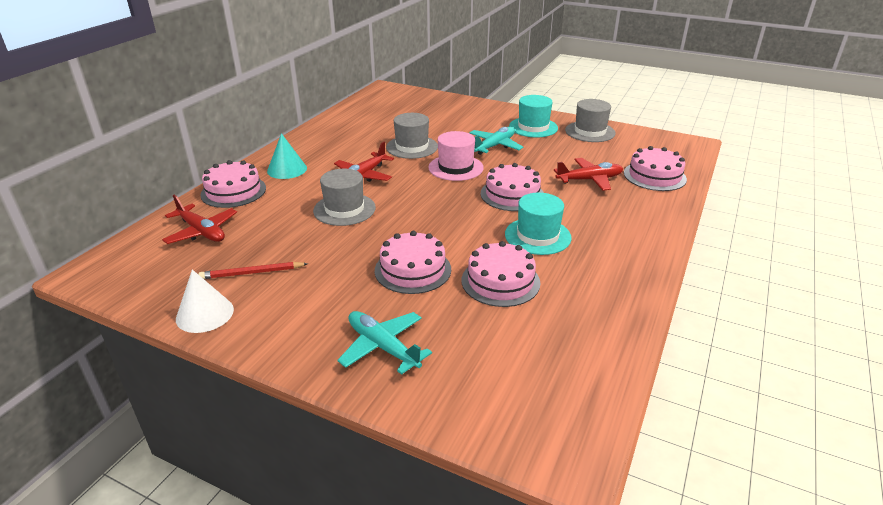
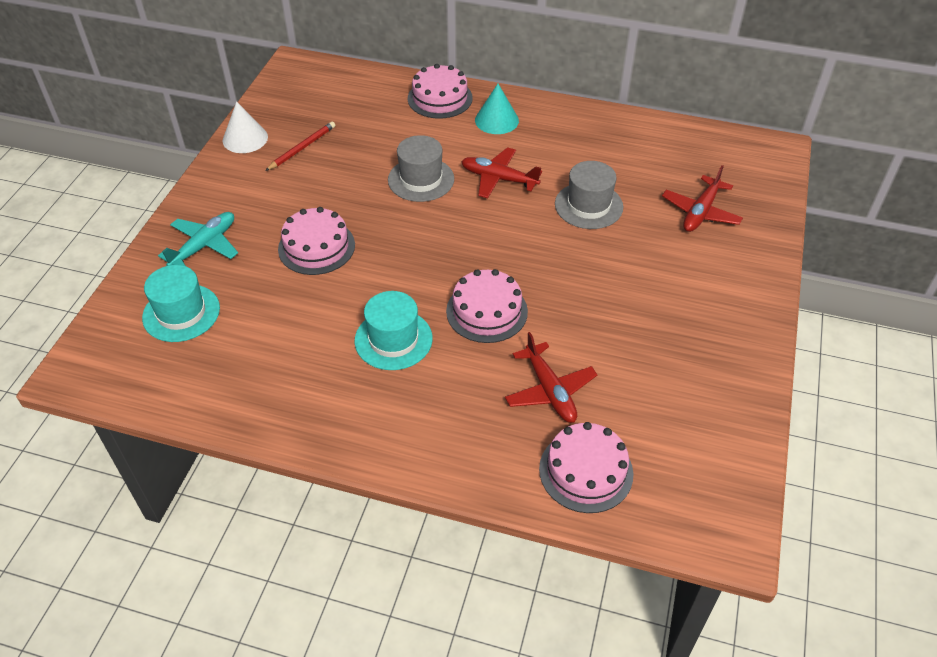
camera: 80 degrees right, 15 degrees up
(202, 232) = (363, 101): red plane -> red plane (700, 212)
(252, 273) = (302, 148): red pencil -> red pencil turned 60 degrees clockwise
(455, 168) = (543, 252): pink hat -> none
(494, 146) = (622, 284): turquoise plane -> none
(500, 281) = (302, 313): pink cake -> none
(533, 127) = (707, 323): turquoise hat -> turquoise hat (181, 313)
(590, 132) = (721, 394): grey hat -> none

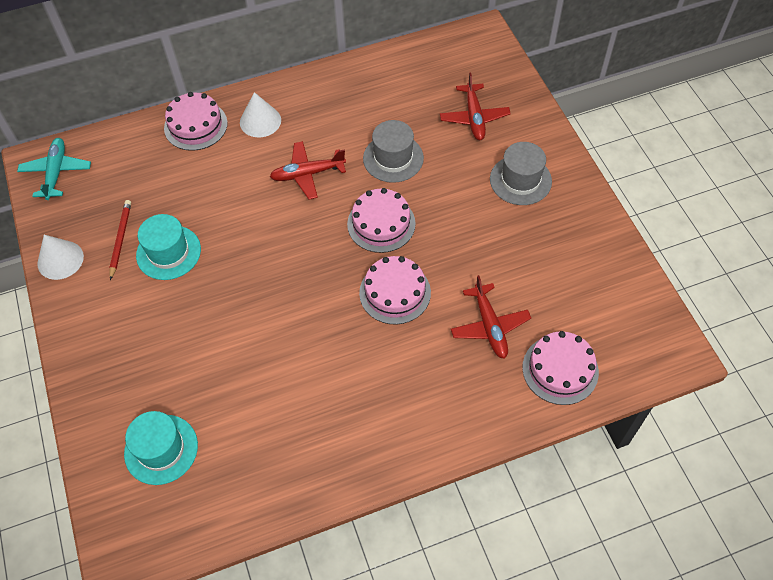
camera: 35 degrees left, 10 degrees up
(204, 245) = (122, 379): turquoise plane -> turquoise plane (56, 172)
(316, 247) = (218, 321): pink cake -> pink cake (381, 224)
(393, 339) = (348, 360): turquoise hat -> turquoise hat (168, 252)
(421, 179) = (247, 210): grey hat -> grey hat (520, 180)
(496, 120) = (260, 121): turquoise cone -> white cone
(550, 391) = (489, 326): red plane -> red plane turned 45 degrees clockwise

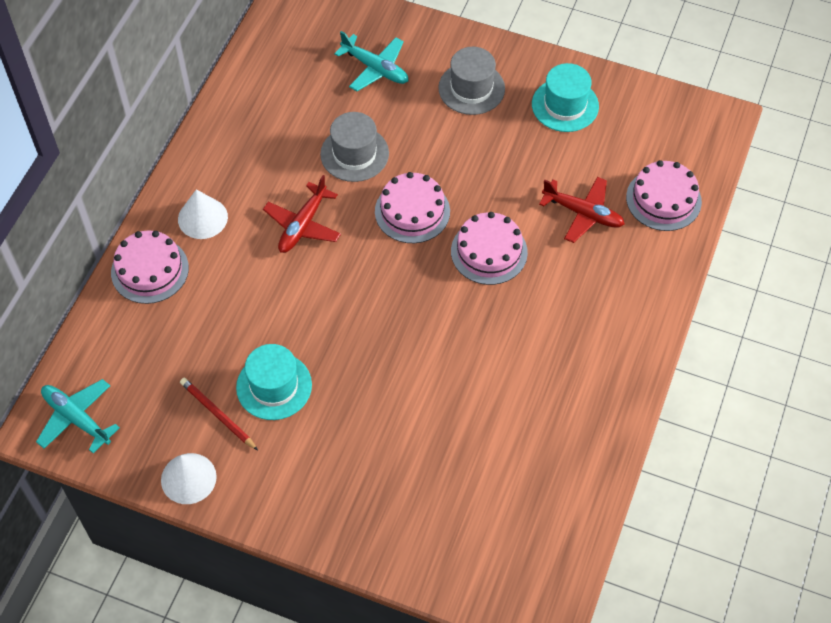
camera: 50 degrees left, 0 degrees up
(161, 449) = (471, 521): turquoise hat -> turquoise hat (565, 105)
(474, 118) = (375, 68): red plane -> turquoise plane

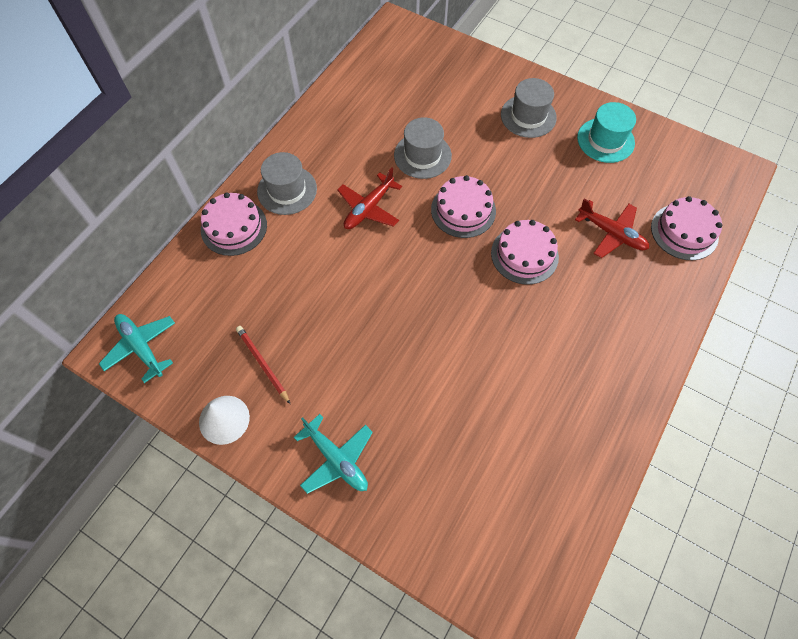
camera: 10 degrees right, 5 degrees up
(202, 218) = (287, 190): white cone -> grey hat
(274, 386) = (317, 346): turquoise hat -> none
(375, 68) = (451, 90): turquoise plane -> turquoise plane (336, 459)

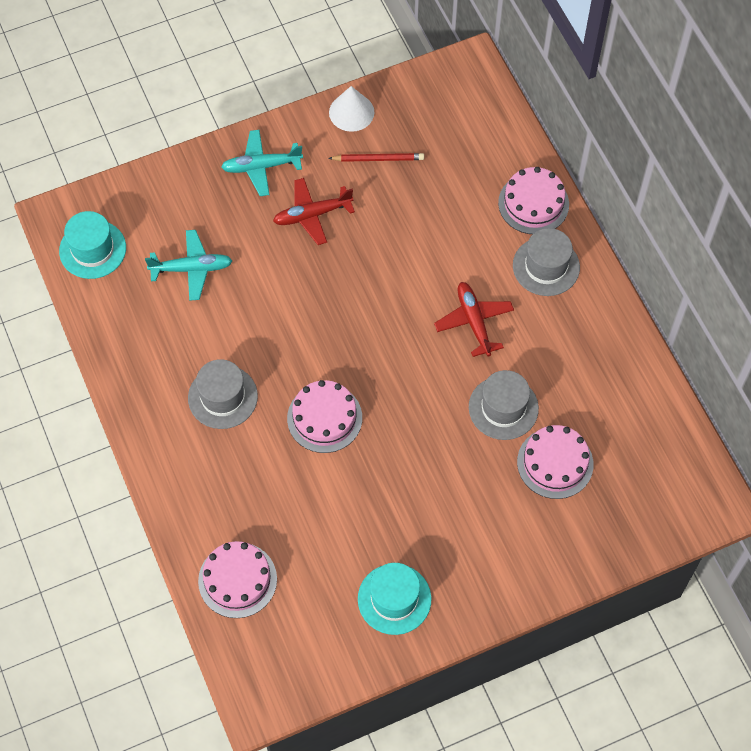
camera: 125 degrees right, 0 degrees up
(141, 347) = (459, 86): turquoise plane -> turquoise plane (192, 269)
(463, 210) = (411, 400): pink cake -> pink cake (555, 463)
(528, 116) = (482, 546): grey hat -> grey hat (222, 397)
(536, 552) = (92, 249): none -> turquoise hat
(611, 234) = (286, 511): red plane -> red plane (312, 215)

